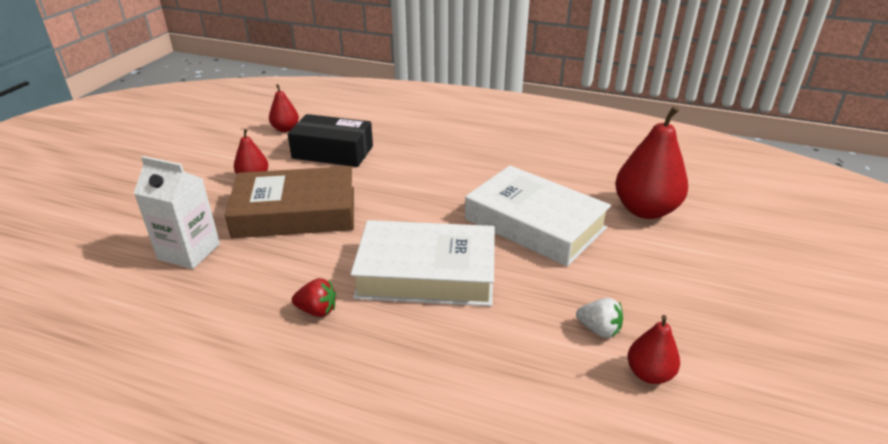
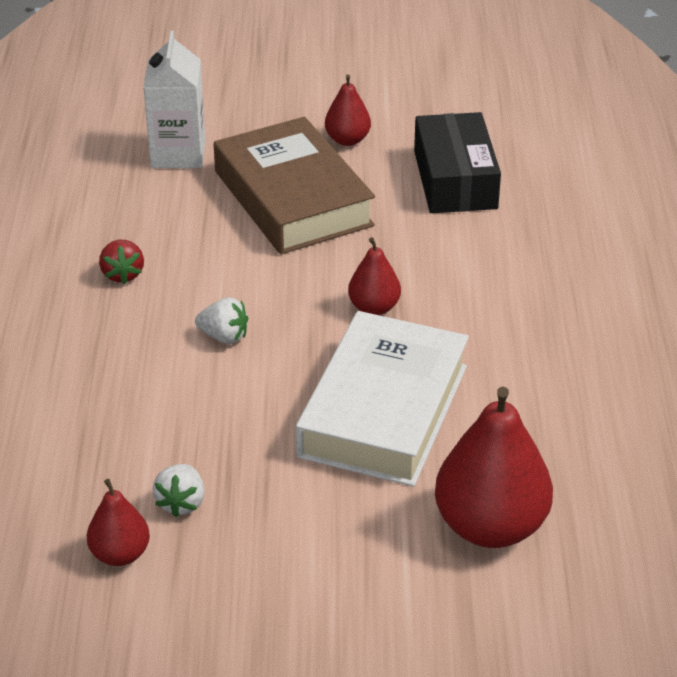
camera: 70 degrees right, 5 degrees up
(285, 129) = (490, 119): red pear -> red pear (374, 308)
(426, 273) = (224, 336): white book -> white strawberry

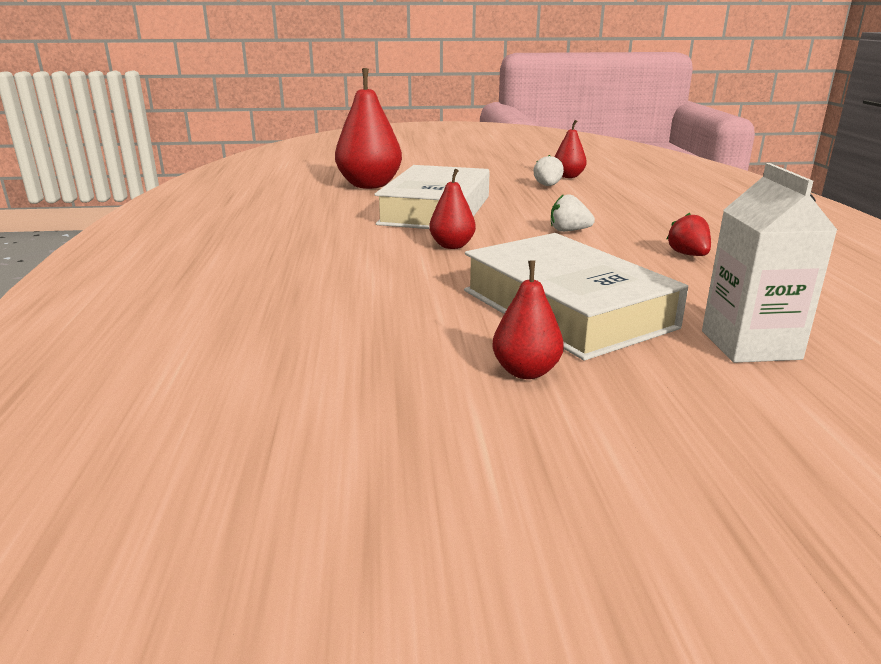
camera: 175 degrees right, 15 degrees down
(293, 198) = (566, 308): brown book -> white book
(455, 180) = (369, 332): black box -> none

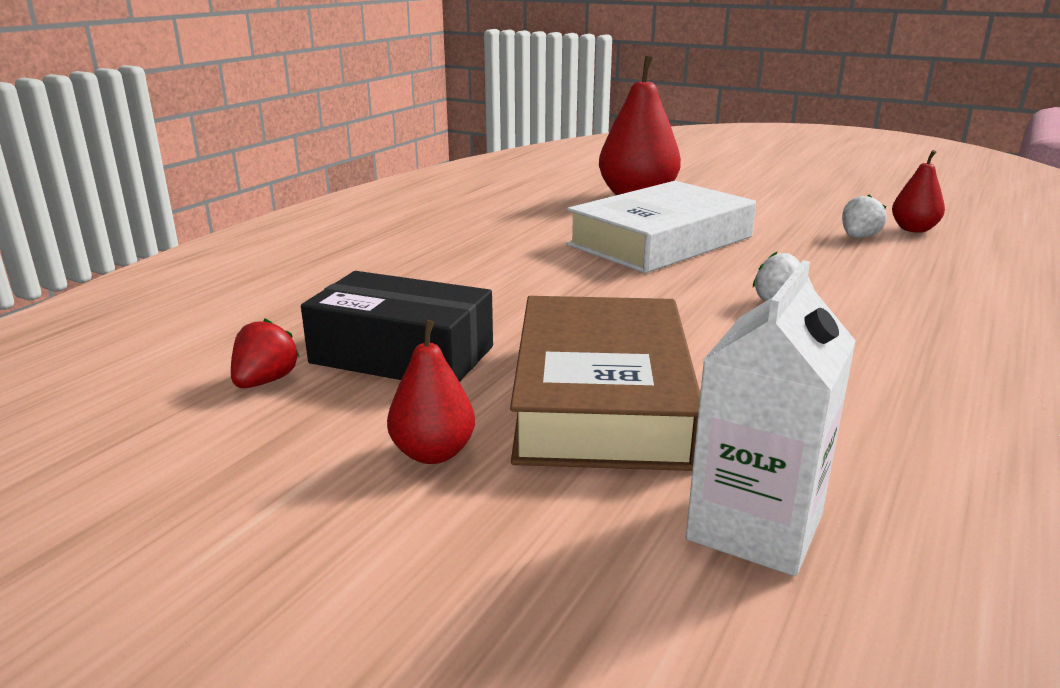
camera: 35 degrees right, 0 degrees up
(390, 322) = (402, 355): none -> black box
(452, 246) = (605, 288): red pear -> none
(566, 308) = (601, 398): white book -> brown book
(688, 255) = (897, 378): red strawberry -> red strawberry (265, 381)

